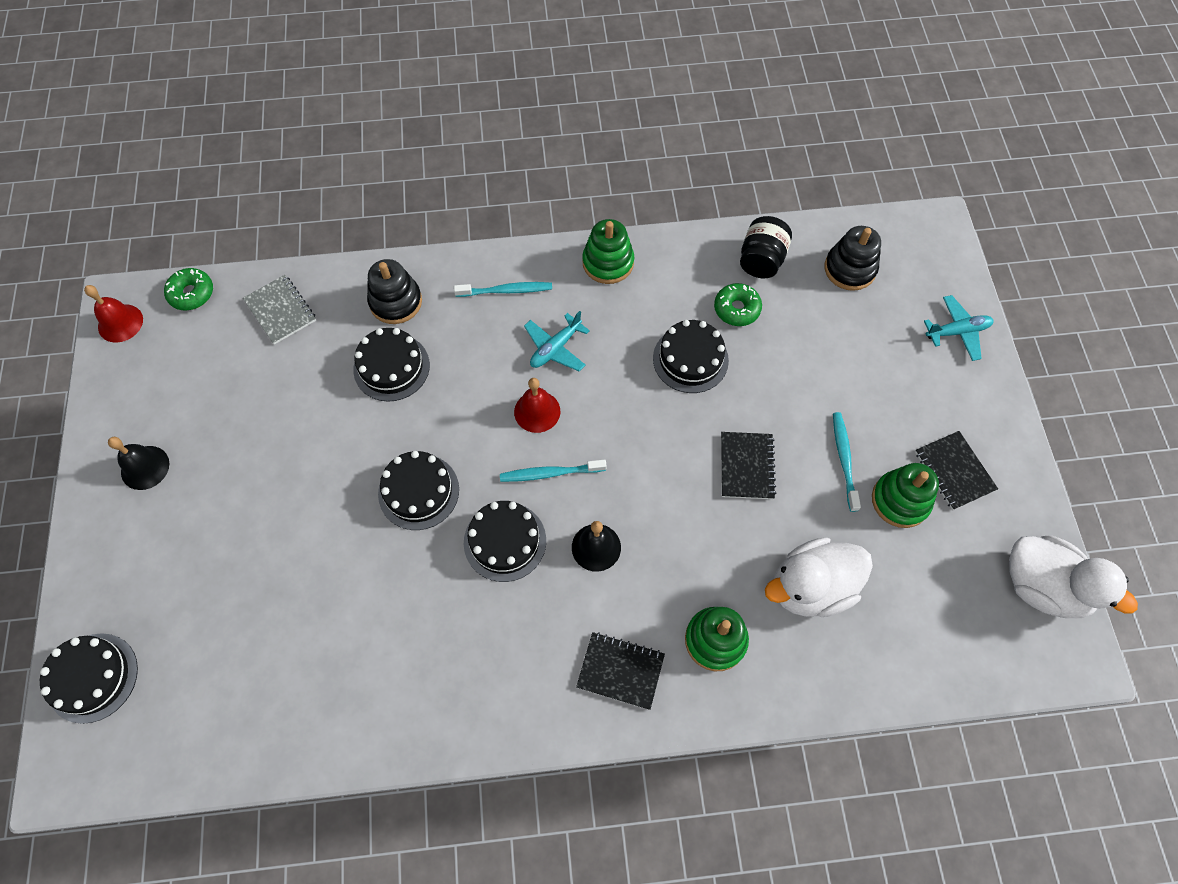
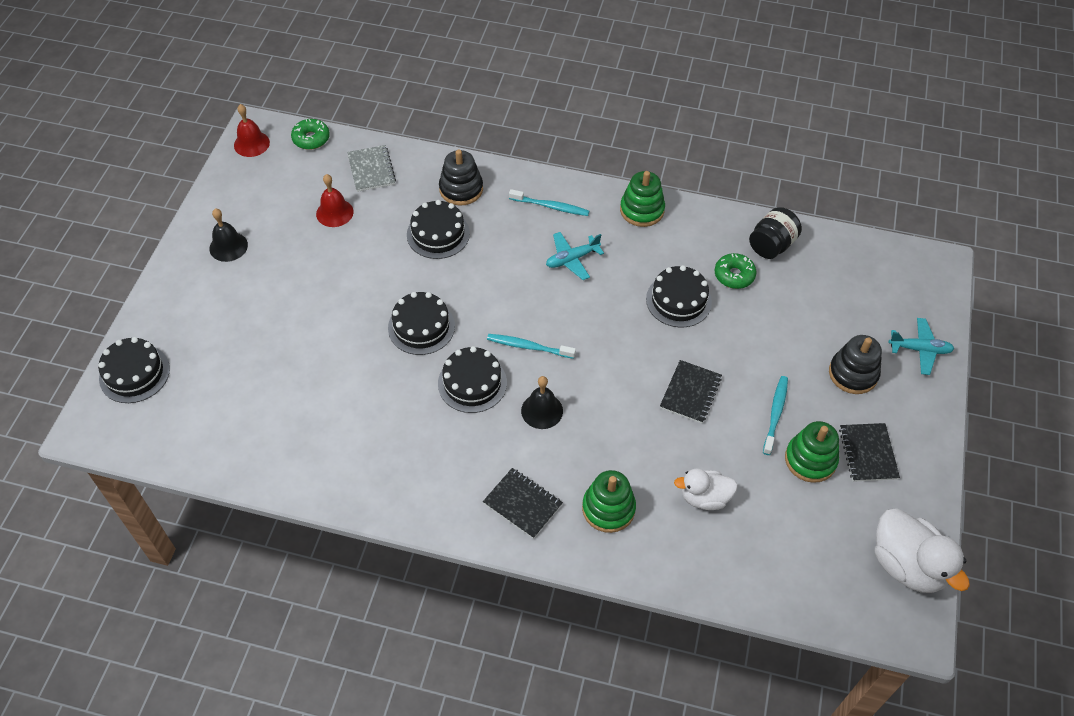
camera: 20 degrees right, 10 degrees down
(537, 411) = (537, 300): red bell -> red bell (334, 212)
(810, 587) = (704, 497): white duck -> white duck, size x0.63
(849, 269) = (845, 274): black stacking toy -> black stacking toy (853, 374)

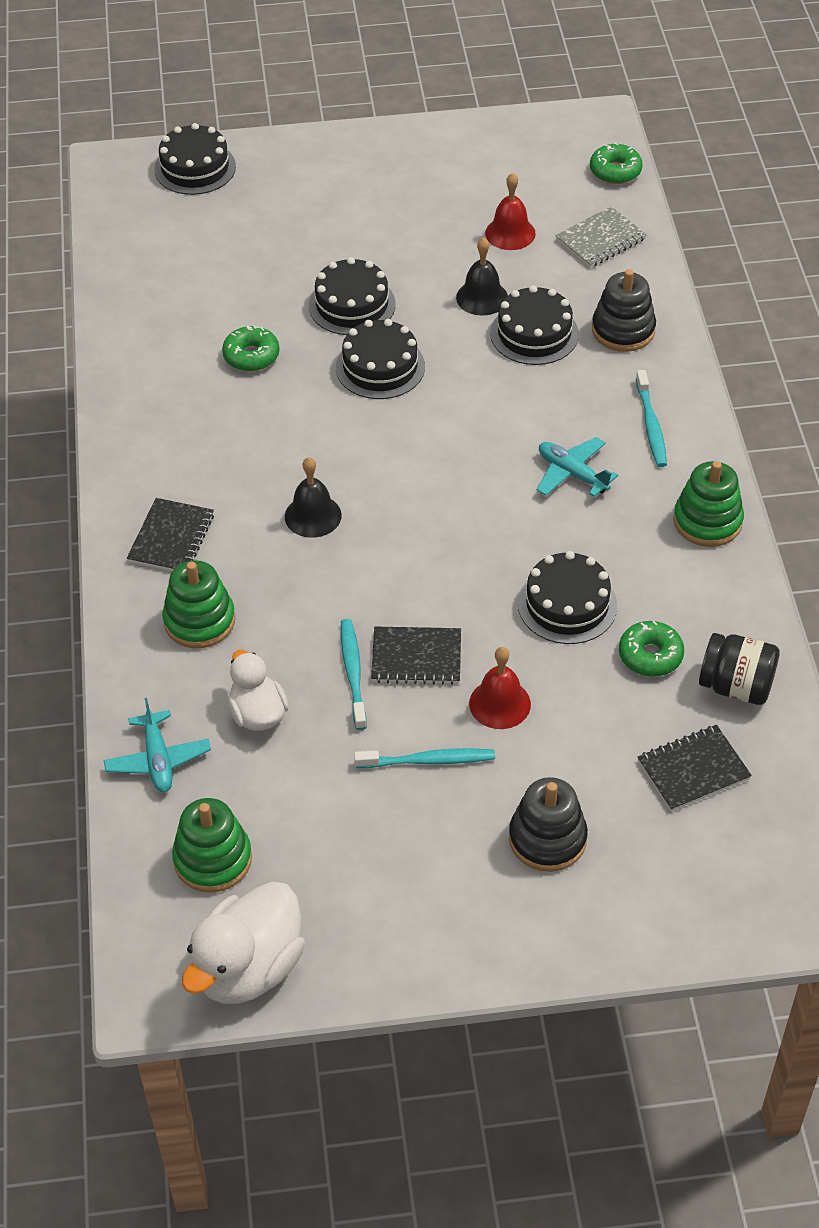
camera: 70 degrees right, 5 degrees down
(228, 246) = (405, 168): black bell -> black bell (482, 297)
(251, 144) = (572, 127): red bell -> red bell (500, 704)
(366, 399) = (251, 356): none -> green donut
(472, 383) = (321, 439): black cake -> black cake (352, 305)
(528, 347) = (404, 474): turquoise toothbrush -> turquoise toothbrush (353, 673)
(810, 460) = (370, 818): green stacking toy -> green stacking toy (213, 859)
(868, 453) = (414, 885): black notebook -> black notebook (693, 770)
(920, 349) = (640, 917): turquoise plane -> turquoise plane (158, 760)

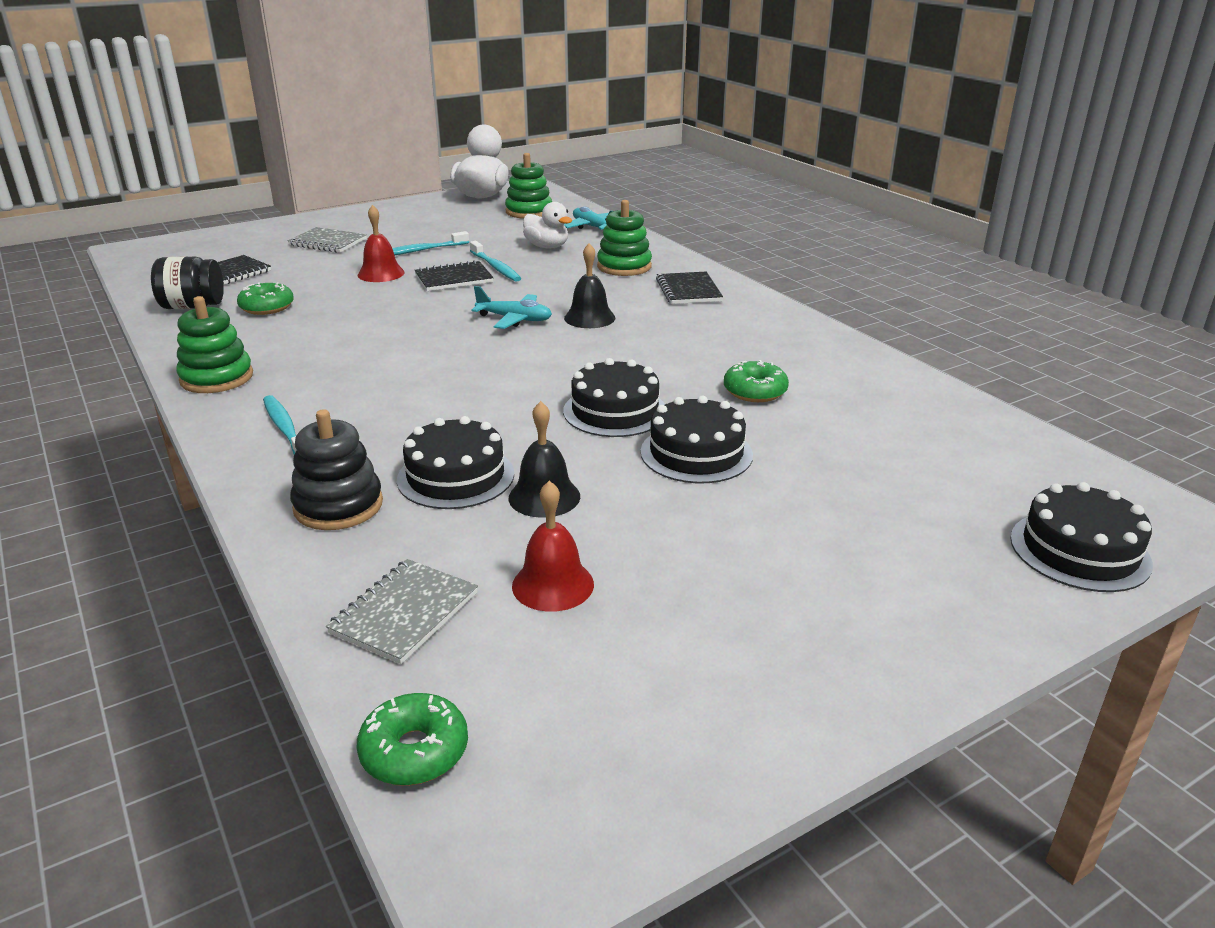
camera: 155 degrees right, 20 degrees down
(547, 839) = (328, 242): black stacking toy -> grey notebook
(567, 604) = (344, 316): black cake -> none
(572, 473) = (365, 381): turquoise plane -> turquoise plane (514, 319)

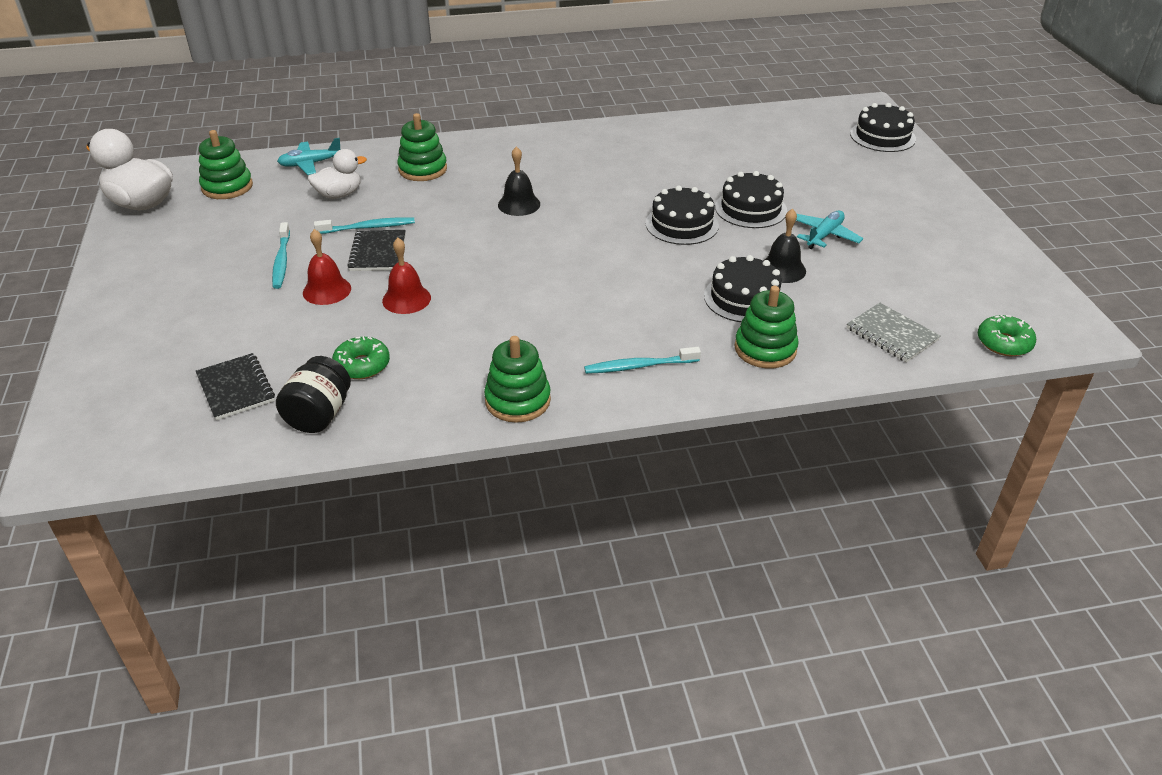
camera: 70 degrees left, 10 degrees up
(328, 242) = (194, 315): grey notebook -> none
(338, 506) = (765, 349): black stacking toy -> green stacking toy
(514, 319) = (497, 237): turquoise plane -> turquoise plane (824, 235)
(553, 585) = (876, 282): red bell -> red bell (406, 299)
(688, 290) = (497, 155): black notebook -> none
(755, 391) = (680, 171): green donut -> none

